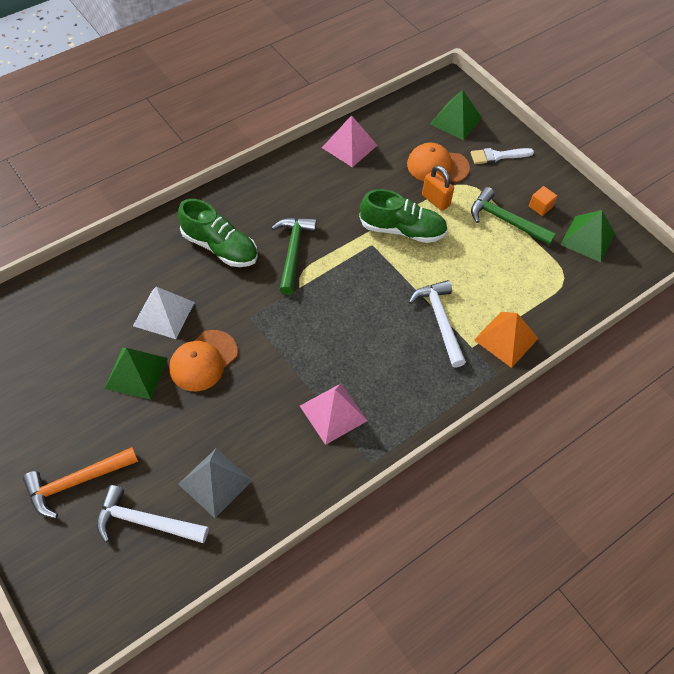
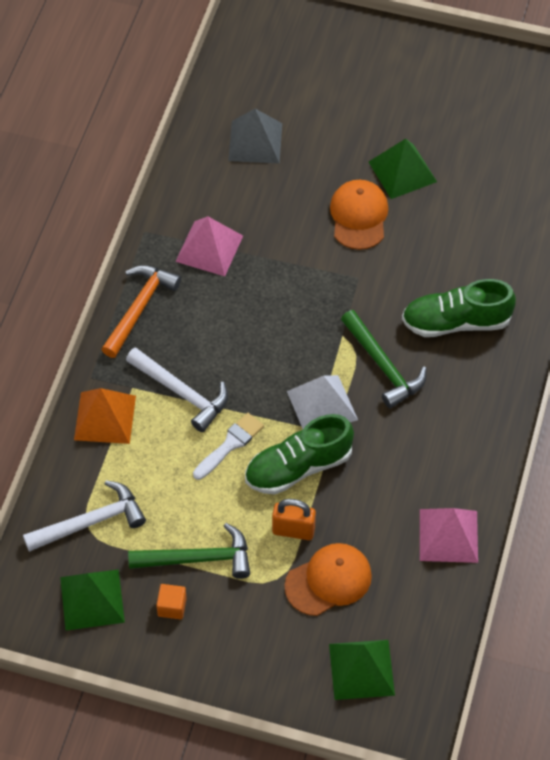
camera: 145 degrees right, 0 degrees up
(77, 482) = (357, 77): orange hammer -> orange hammer (139, 308)
(146, 522) = (279, 88): white hammer -> white hammer (90, 522)
(164, 313) = (435, 230): white pyramid -> white pyramid (322, 405)
(498, 156) = (271, 649): white brush -> white brush (230, 444)

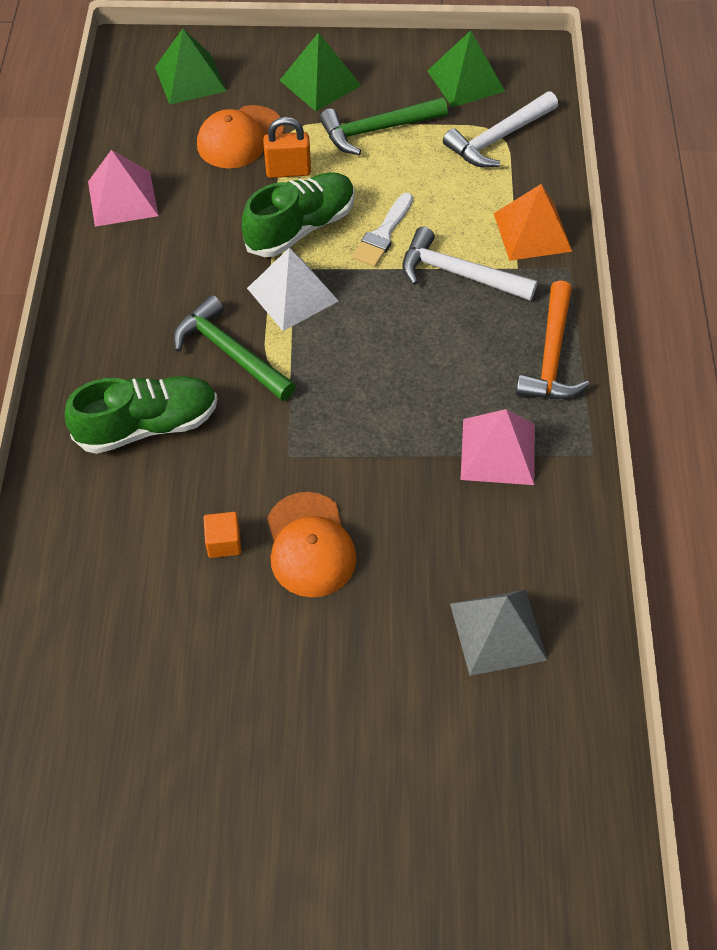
camera: 165 degrees right, 0 degrees up
(172, 607) = (387, 89): orange cube -> orange cube (224, 542)
(402, 171) = (263, 634): green pyramid -> green pyramid (320, 83)

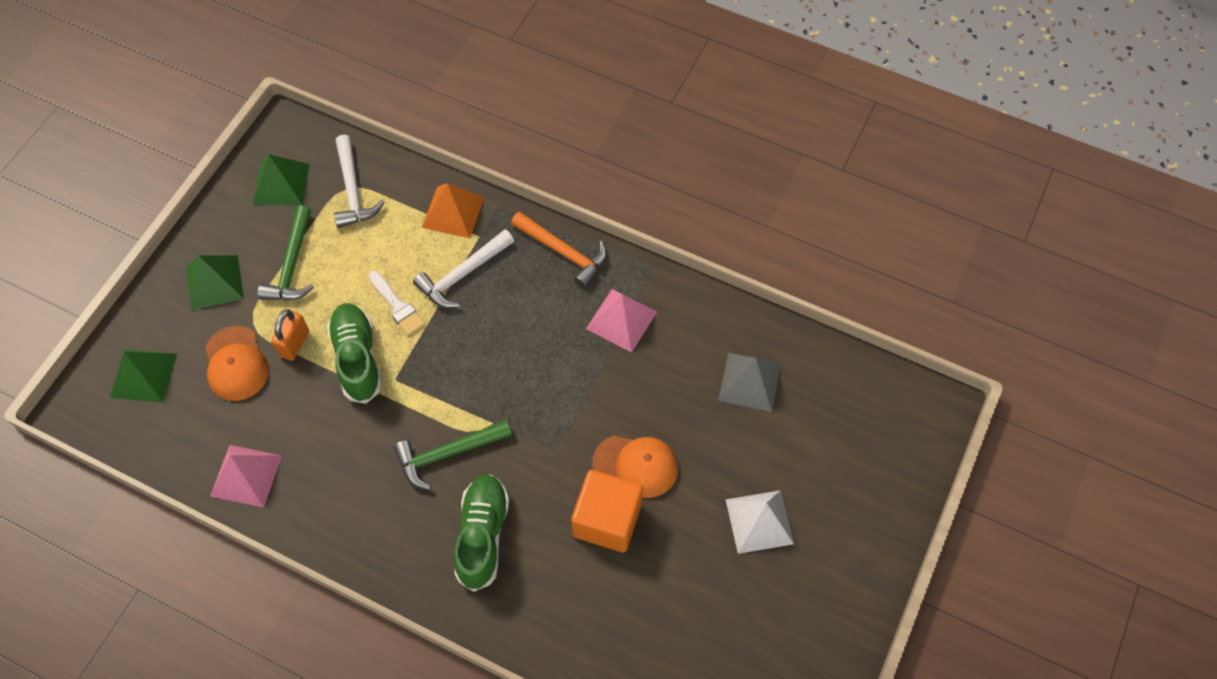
camera: 65 degrees left, 5 degrees up
(224, 542) = (607, 520): orange cube -> orange cube, size x2.28
(292, 294) = (418, 390): white pyramid -> white pyramid (759, 521)

